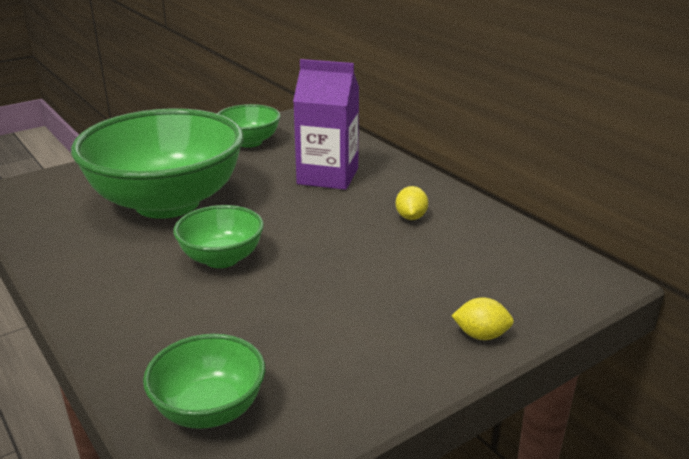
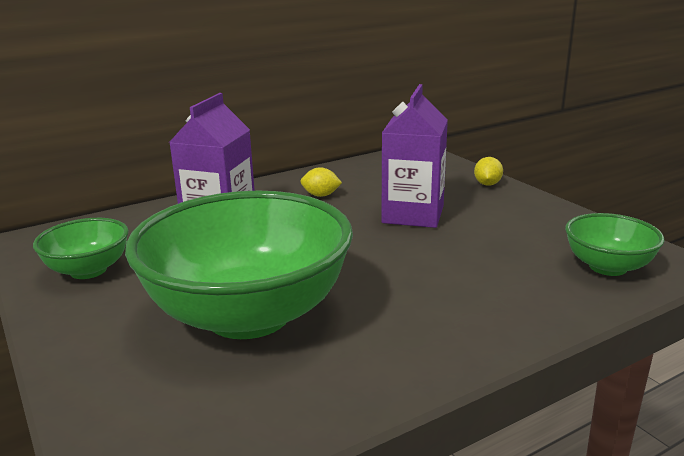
camera: 85 degrees left, 5 degrees down
(222, 258) = (387, 273): green bowl -> none
(363, 273) = (413, 214): none -> purple carton

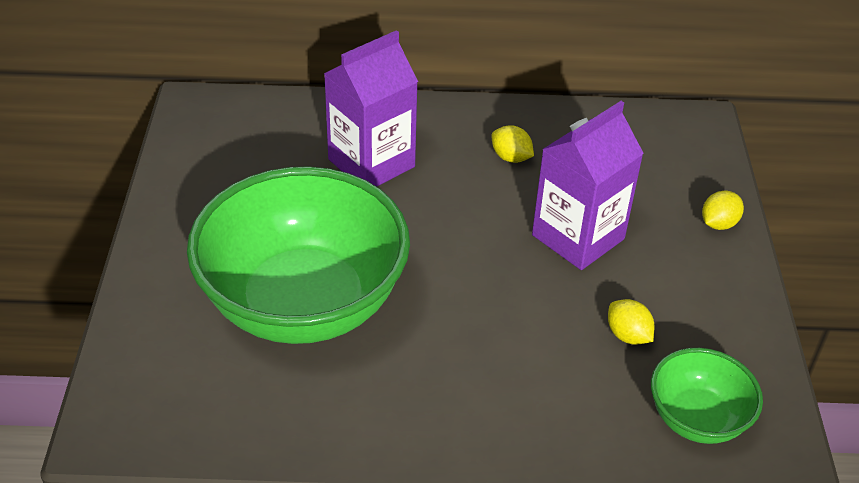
camera: 30 degrees right, 20 degrees up
(88, 270) = (217, 176): green bowl -> none
(508, 246) = (627, 335): none -> yellow lemon

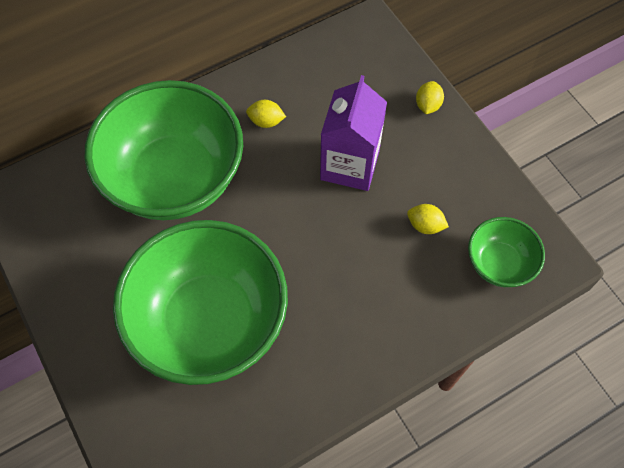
camera: 30 degrees left, 20 degrees up
(371, 163) = (175, 178): purple carton -> green bowl

